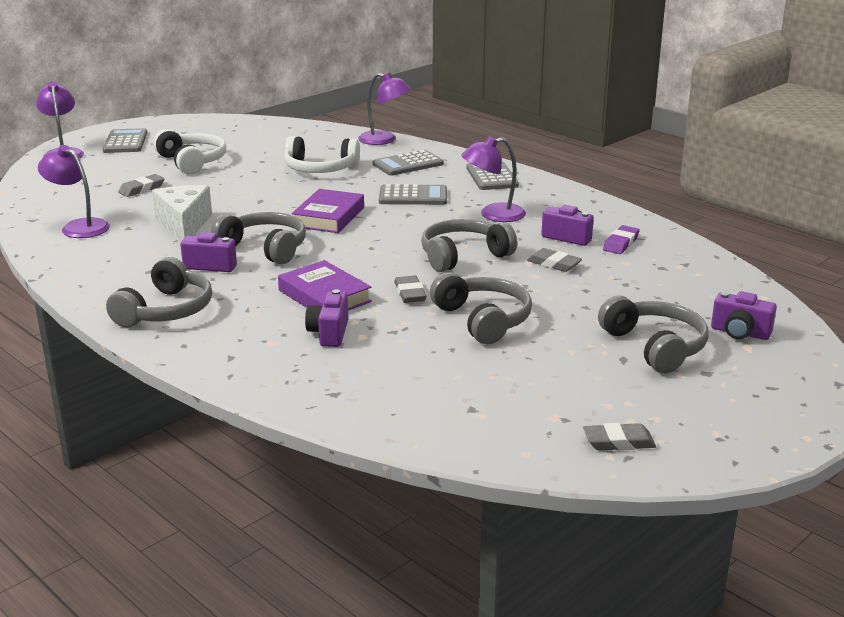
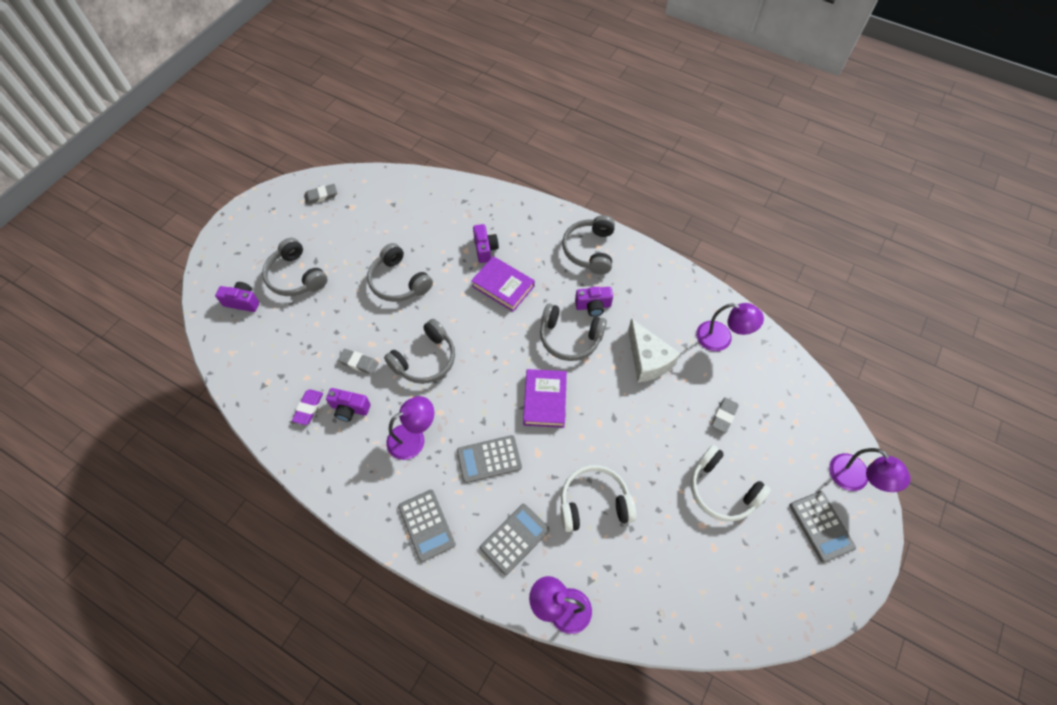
camera: 165 degrees right, 35 degrees up
(410, 293) = (450, 301): grey eraser -> none

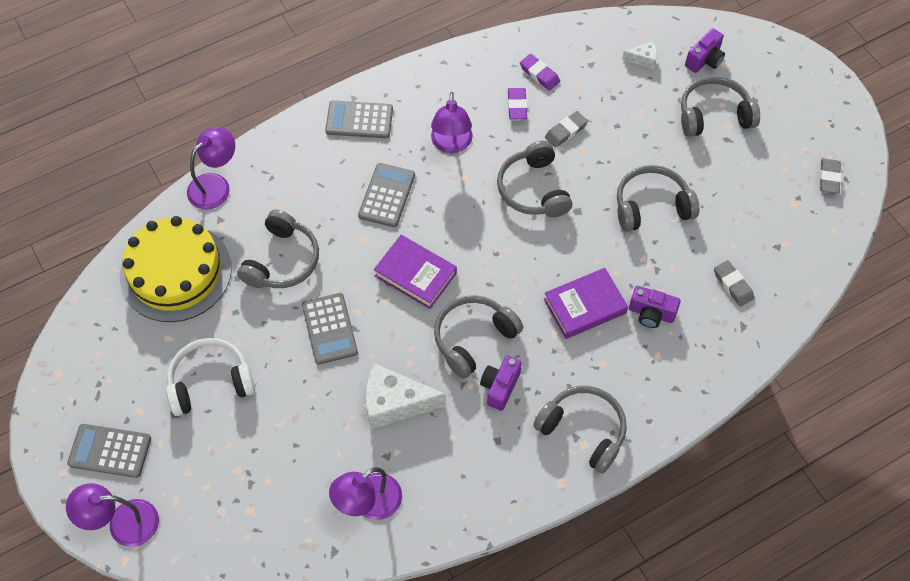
camera: 120 degrees right, 0 degrees up
(259, 342) = (643, 59): none -> white cheese
(350, 409) = (517, 106): purple camera -> purple eraser
(514, 539) = (298, 180): grey calculator -> grey calculator (329, 329)
(594, 503) = (282, 260): white headphones -> grey headphones
(658, 583) = (176, 272): none -> yellow cake
(724, 416) = (279, 438): grey eraser -> grey eraser (733, 285)

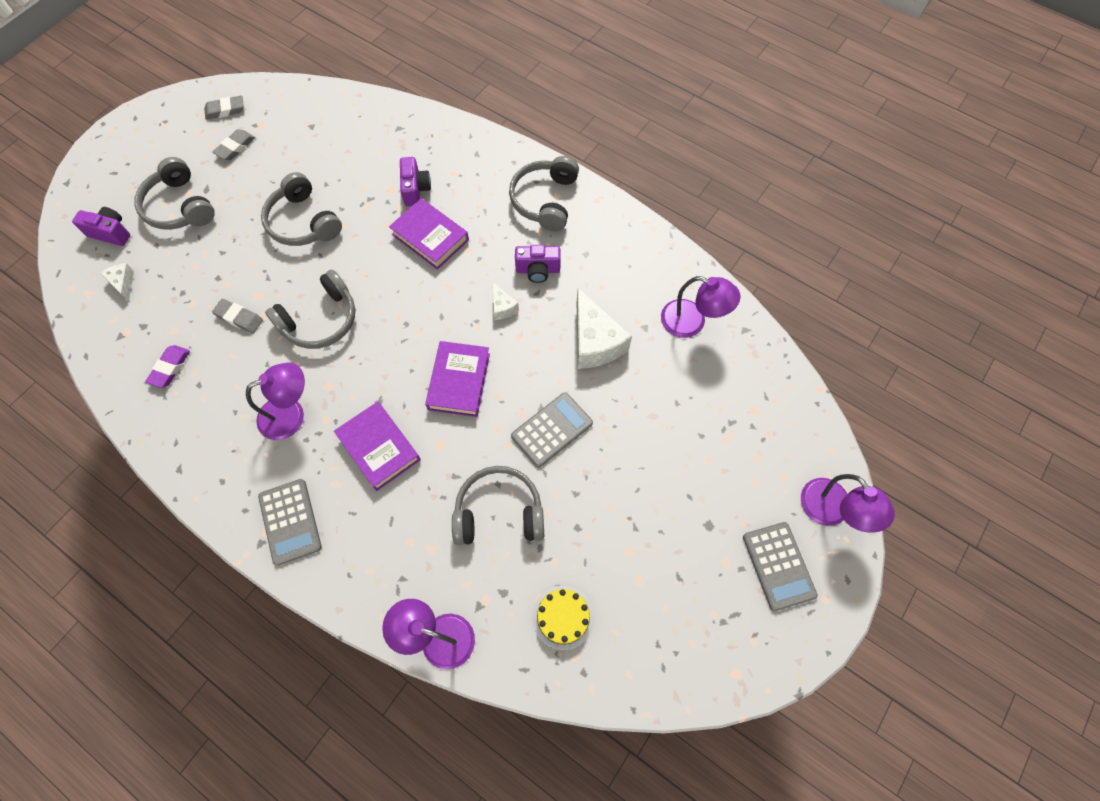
camera: 115 degrees left, 5 degrees up
(176, 272) = (563, 617): yellow cake -> yellow cake, size x0.47
(210, 382) = (661, 510): white headphones -> none
(387, 195) = (379, 448): grey calculator -> purple book
(473, 338) = (502, 307): grey headphones -> white cheese
(517, 106) = (219, 373): purple eraser -> none
(733, 285) = (362, 144): grey eraser -> grey eraser (235, 147)

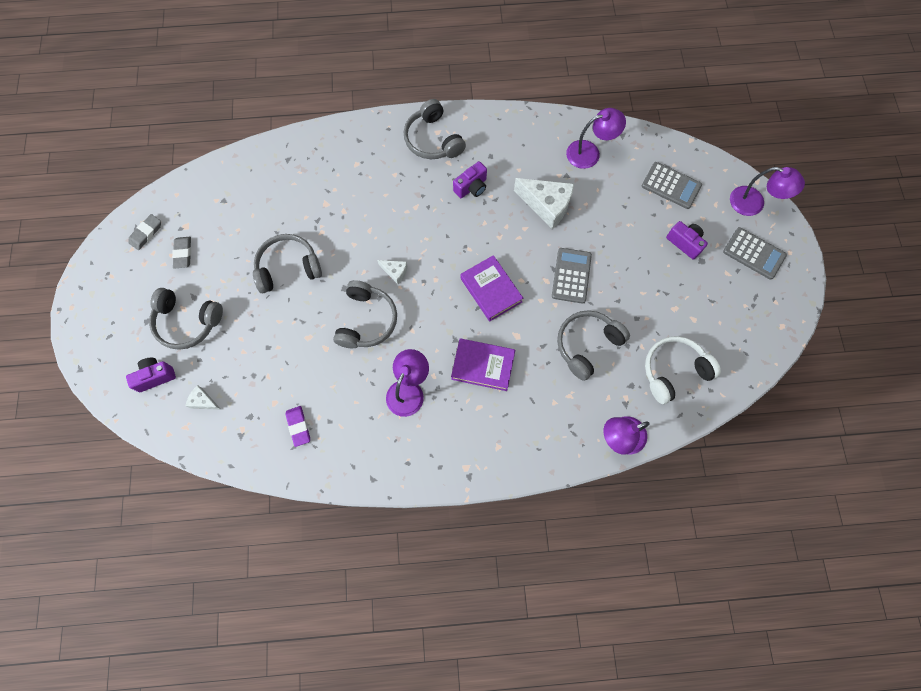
camera: 40 degrees left, 5 degrees up
(239, 318) = (311, 360): grey eraser -> none
(290, 521) = (474, 450): grey calculator -> grey calculator (671, 186)
(303, 222) = (288, 268): grey headphones -> grey headphones turned 150 degrees clockwise
(415, 189) = (342, 192): purple camera -> purple camera (684, 243)
(430, 237) = (383, 216): purple book -> none
(502, 307) = (472, 226): white cheese -> white cheese (395, 272)
(563, 617) = (674, 371): yellow cake -> white headphones

